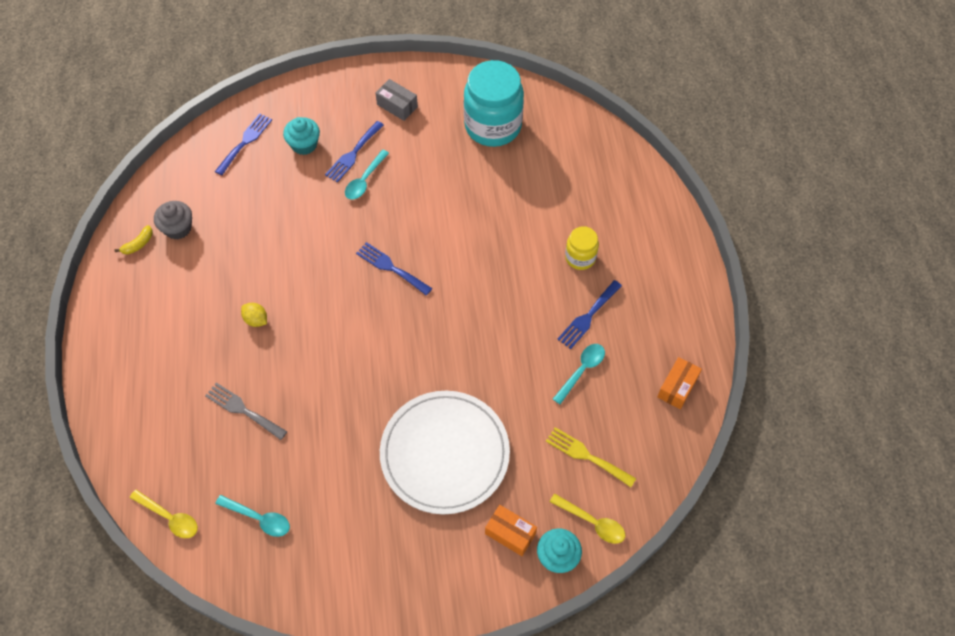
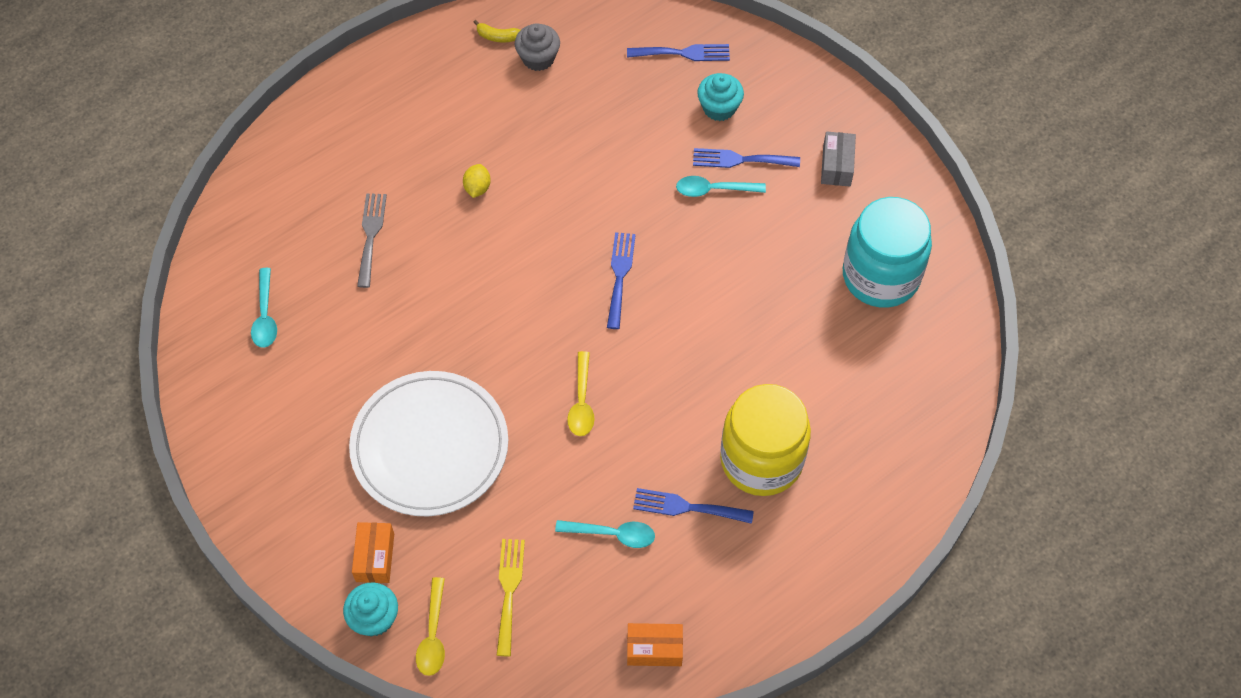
camera: 60 degrees right, 0 degrees up
(169, 517) = (225, 240): yellow spoon -> yellow spoon (581, 402)
(580, 257) = (761, 460): yellow jar -> yellow jar, size x1.98

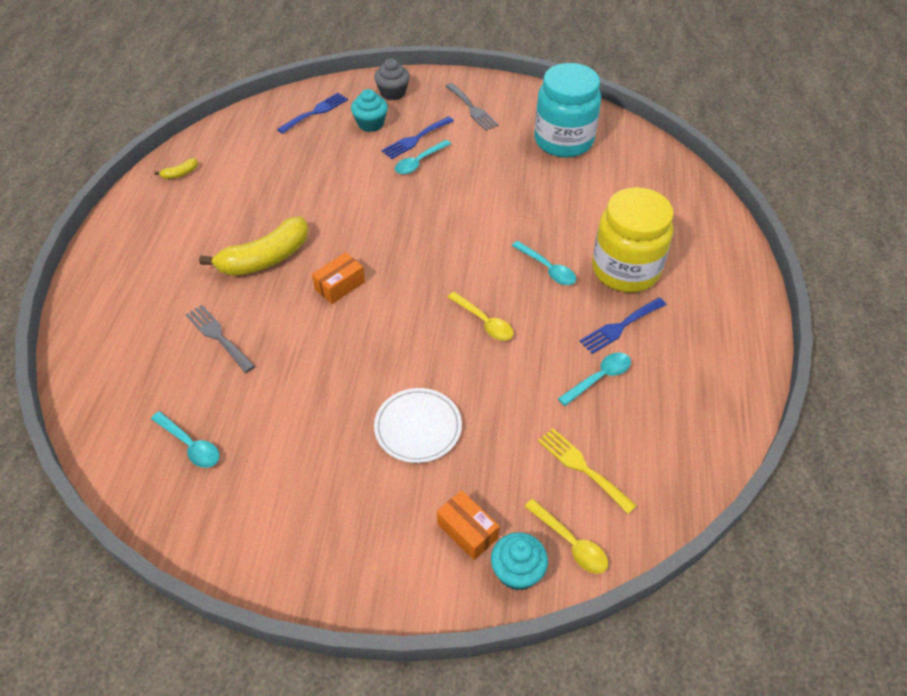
camera: 45 degrees left, 10 degrees down
(430, 446) = (418, 427): white plate -> white plate, size x0.58
(477, 188) = (265, 258): yellow lemon -> yellow banana
(538, 58) = (223, 168): grey cupcake -> grey cupcake (393, 93)
(620, 275) = (419, 240): blue fork -> none
(654, 649) = (709, 419): orange box -> orange box (340, 285)
(694, 399) = (547, 269): none -> turquoise spoon
(836, 166) = (472, 109): grey box -> grey fork

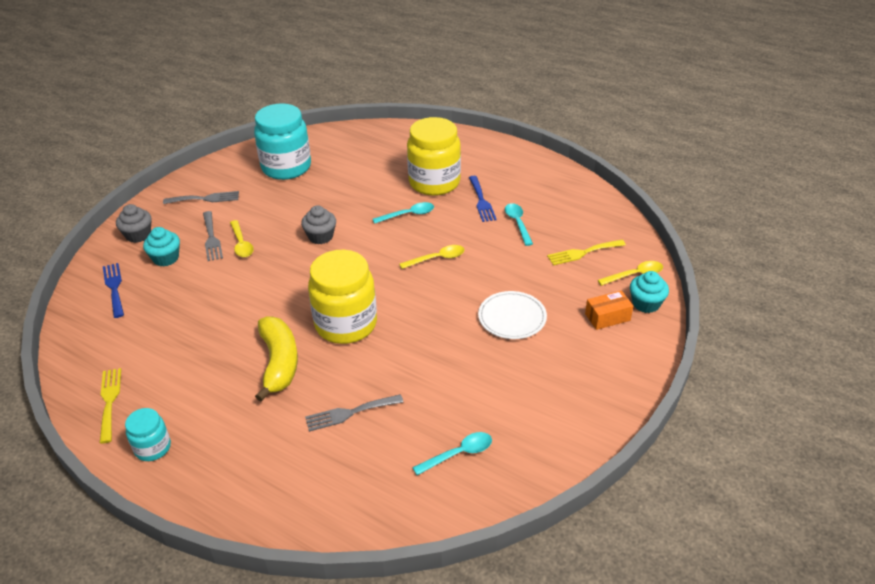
camera: 65 degrees left, 10 degrees down
(137, 222) = (153, 448): none -> turquoise jar
(180, 174) = (109, 401): yellow banana -> yellow fork
(340, 285) = (346, 324): orange box -> yellow jar
(415, 139) = (211, 238): blue fork -> grey fork
(419, 162) = (241, 244): turquoise spoon -> yellow spoon
(465, 213) = (320, 236): none -> grey cupcake

